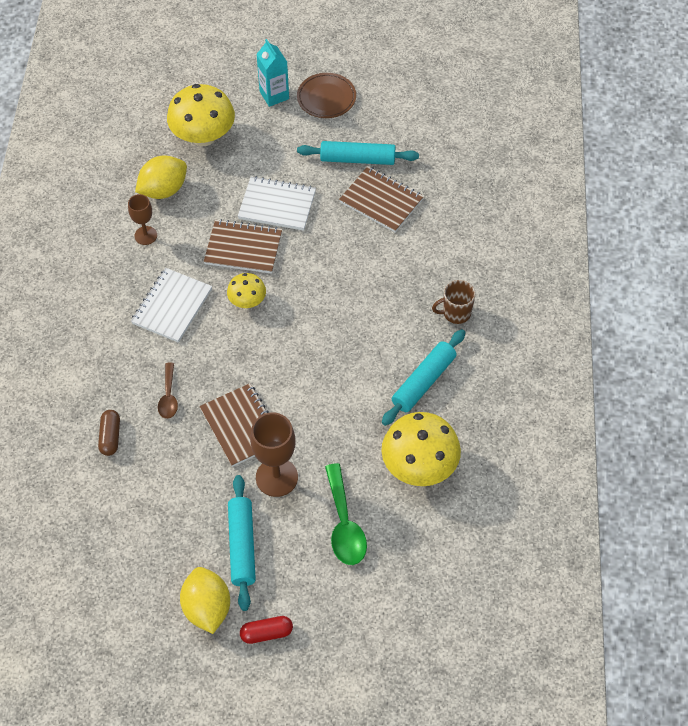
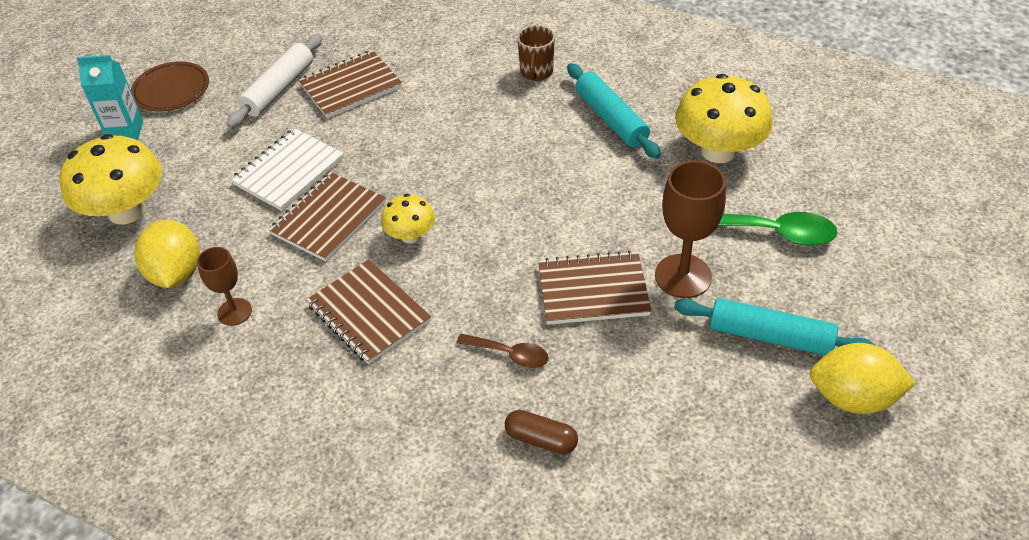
camera: 65 degrees left, 10 degrees down
(172, 306) = (369, 313): white notebook -> brown notebook
(266, 633) = (904, 345): red capsule -> none
(357, 159) = (279, 89): turquoise rolling pin -> white rolling pin

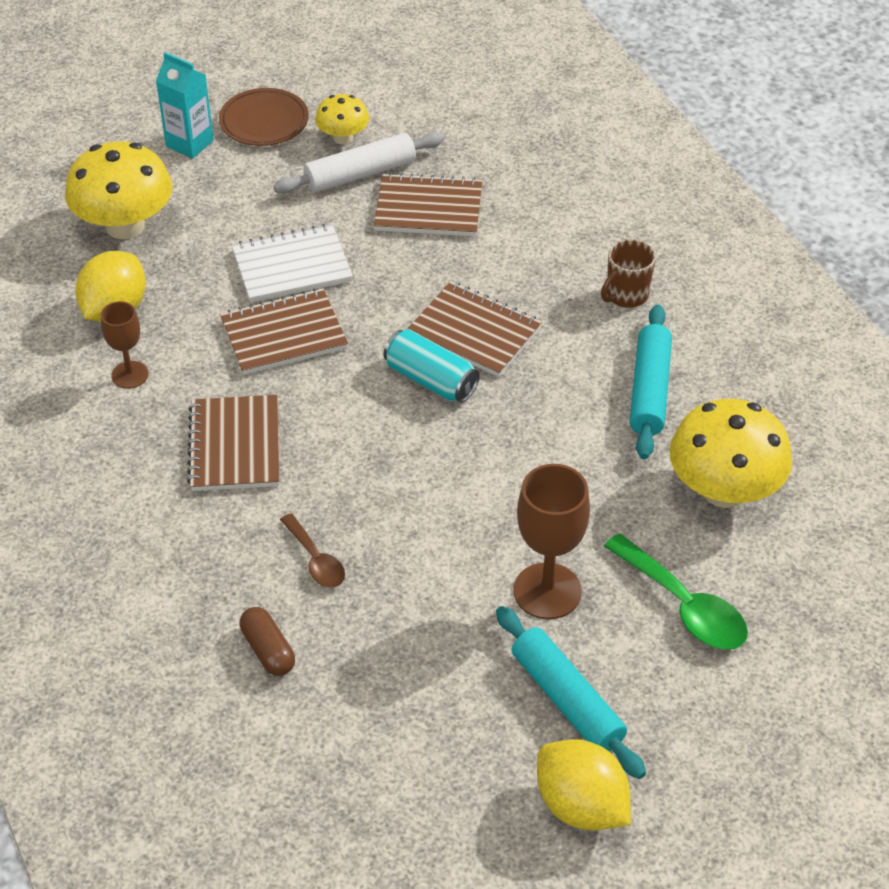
camera: 35 degrees right, 0 degrees up
(410, 236) = (338, 395): yellow mushroom -> yellow mushroom (343, 137)
(465, 190) = (430, 380): none -> turquoise can
(593, 290) = (448, 550): brown notebook -> brown notebook (474, 332)

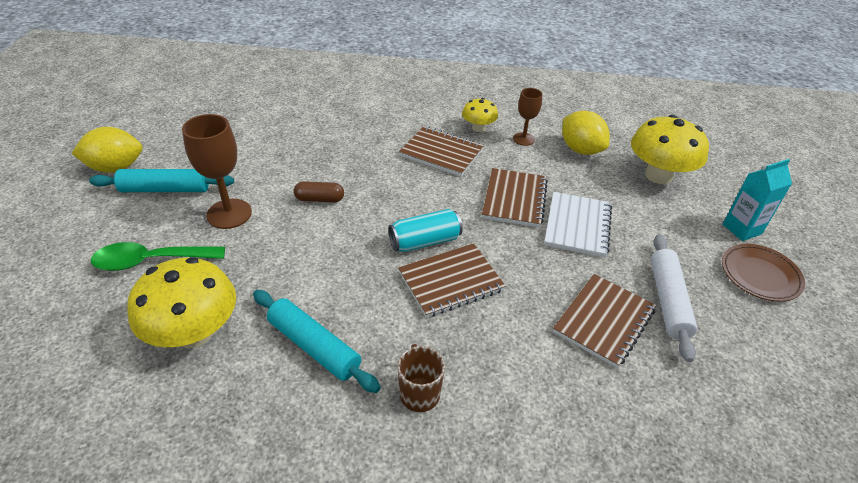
camera: 120 degrees right, 5 degrees down
(268, 650) = (308, 120): brown capsule -> brown capsule (319, 199)
(316, 560) = (341, 150): brown spoon -> none
(343, 137) = (723, 311): yellow mushroom -> yellow mushroom (478, 128)

